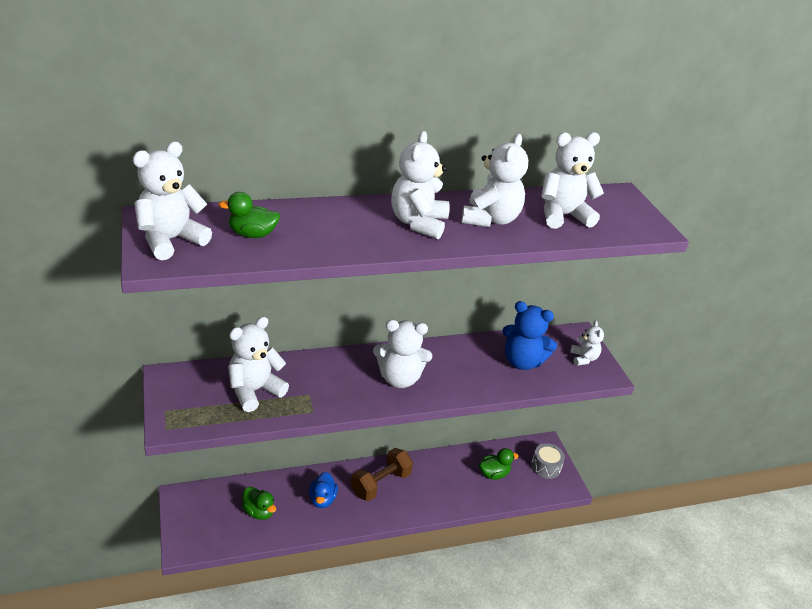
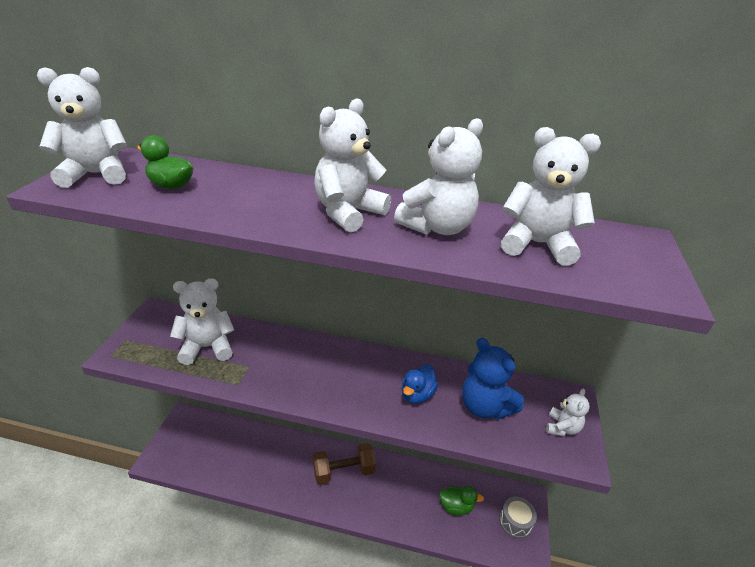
camera: 30 degrees right, 0 degrees up
(259, 512) = (229, 454): green duck -> none
(322, 499) = (286, 465): blue duck -> blue duck (417, 394)
(399, 378) = (342, 380): white teddy bear -> none

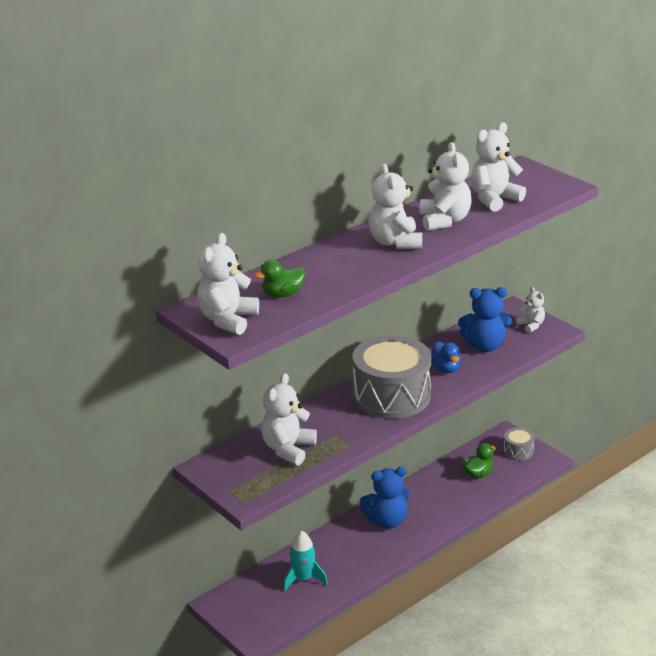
camera: 50 degrees left, 5 degrees down
(239, 454) = (303, 579): none -> turquoise rocket
(338, 376) = (391, 396): none -> grey drum
(343, 471) = (387, 521): brown dumbbell -> blue teddy bear

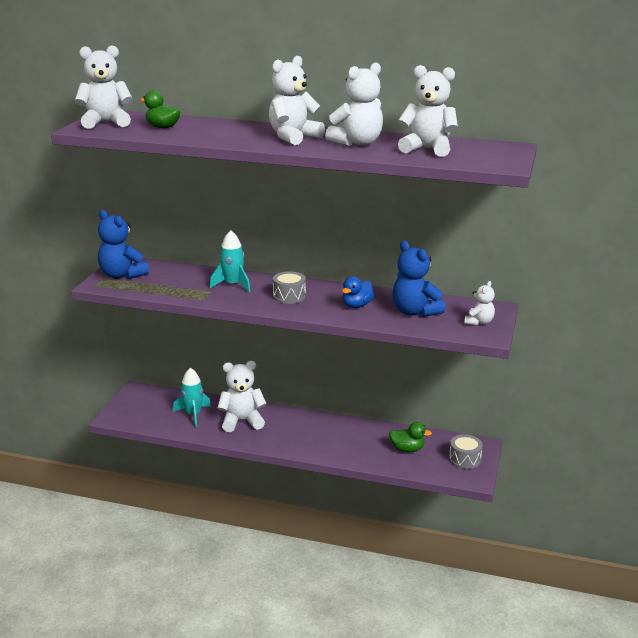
camera: 55 degrees right, 5 degrees down
(288, 449) = (174, 281): white teddy bear -> white teddy bear (242, 421)
(334, 418) = (232, 285): none -> turquoise rocket
(387, 521) = (297, 426): blue teddy bear -> blue teddy bear (122, 275)
(391, 396) = (289, 296): grey drum -> grey drum, size x0.45

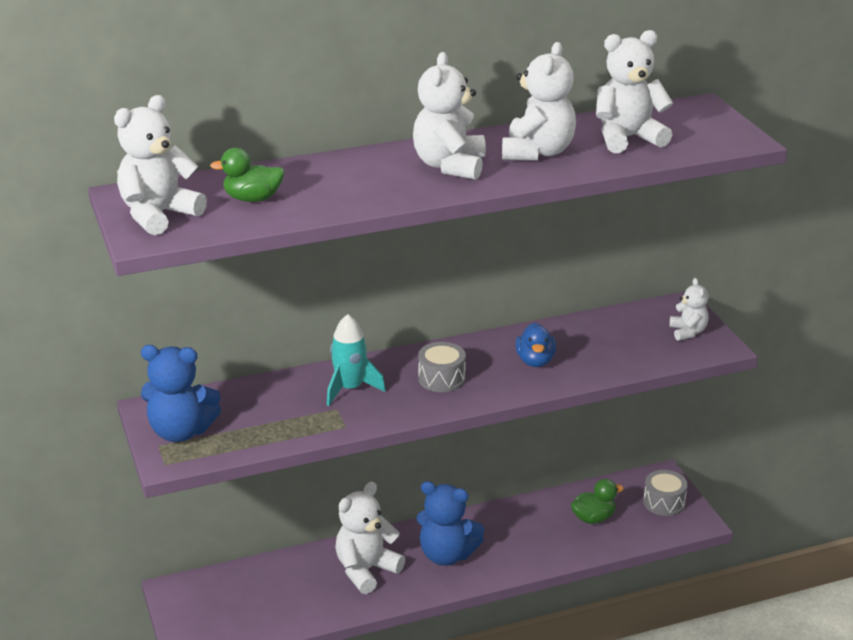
camera: 35 degrees left, 5 degrees up
(193, 414) = (293, 590): turquoise rocket -> none
(415, 312) = (607, 344): blue teddy bear -> blue teddy bear (446, 555)

